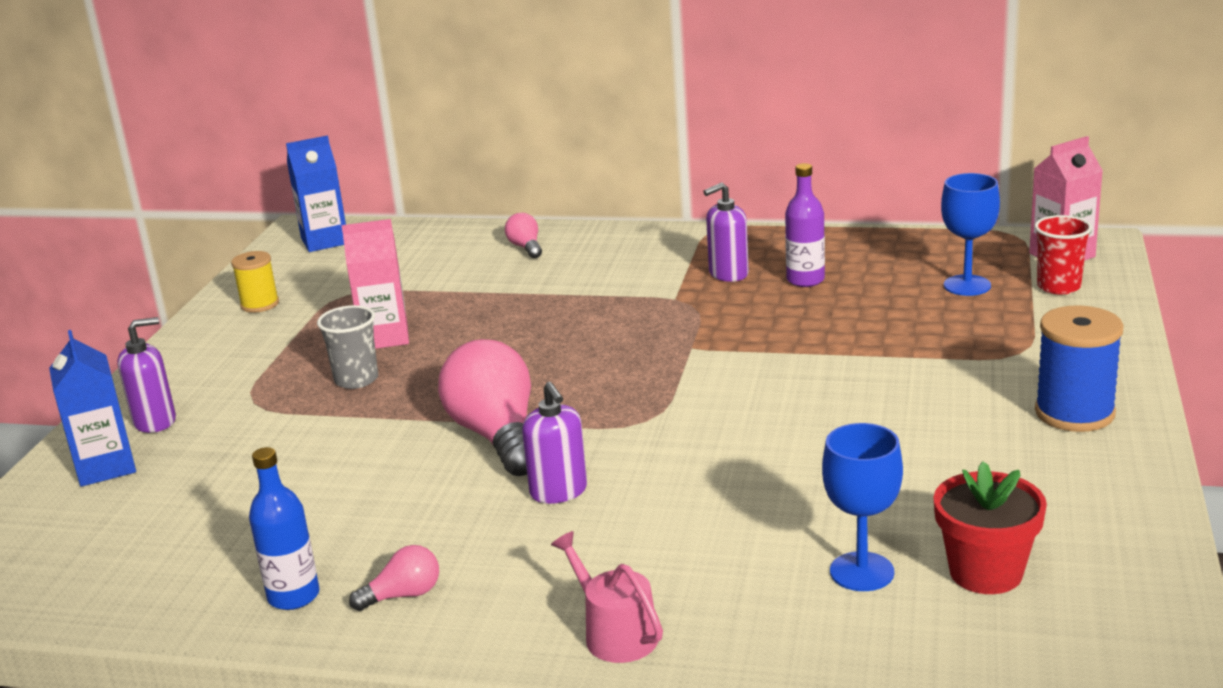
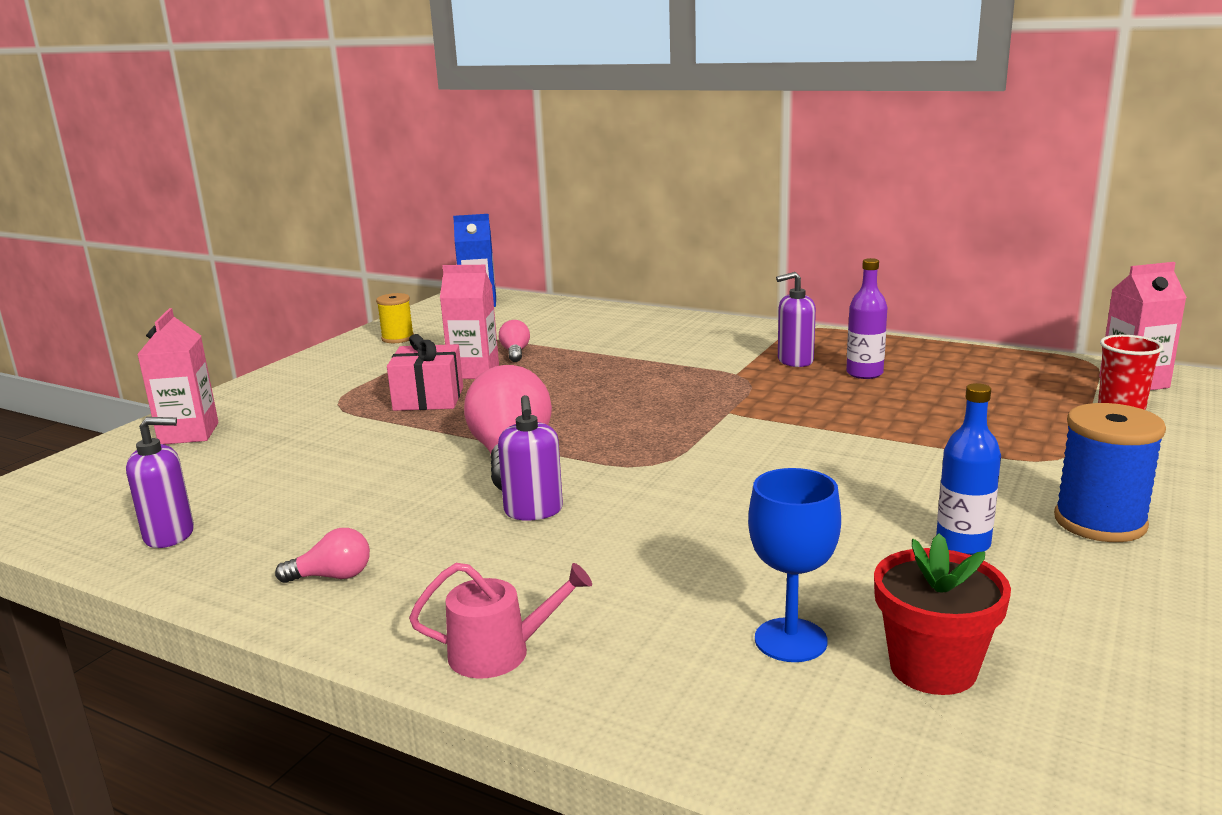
camera: 15 degrees right, 5 degrees down
(105, 467) = (189, 433): blue carton -> pink carton
(155, 421) = (253, 407): purple soap dispenser -> purple soap dispenser (170, 535)
(294, 596) = (241, 559): blue bottle -> blue bottle (963, 544)
(356, 380) = (428, 399): grey cup -> pink gift
(526, 247) = (632, 324): pink light bulb -> pink light bulb (515, 353)
(615, 634) = (499, 652): pink watering can -> pink watering can turned 105 degrees clockwise
(967, 285) = (1023, 396): blue goblet -> none

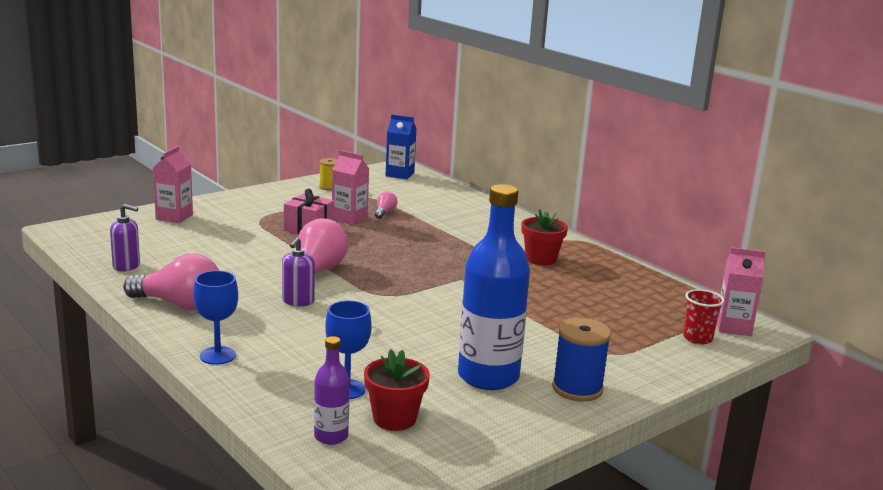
camera: 20 degrees right, 0 degrees up
(332, 576) = (179, 304): pink light bulb -> pink light bulb, size x2.15
(499, 652) = (217, 355): pink watering can -> blue goblet
(795, 361) = (541, 259): purple soap dispenser -> red flower pot
(864, 373) = (572, 277): purple bottle -> purple bottle (331, 436)
(963, 544) = (488, 376): blue bottle -> blue bottle, size x2.06

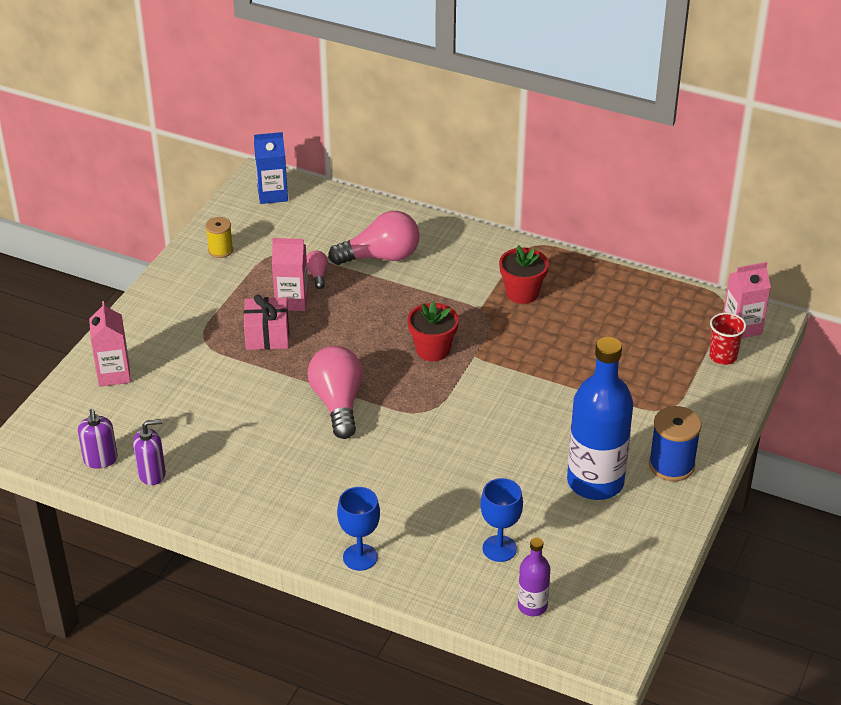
camera: 25 degrees left, 20 degrees up
(179, 304) = (260, 507): pink light bulb -> pink light bulb (381, 257)
(298, 301) = (360, 454): purple soap dispenser -> purple soap dispenser (100, 460)
(394, 418) = (562, 564): red flower pot -> red flower pot (432, 350)

